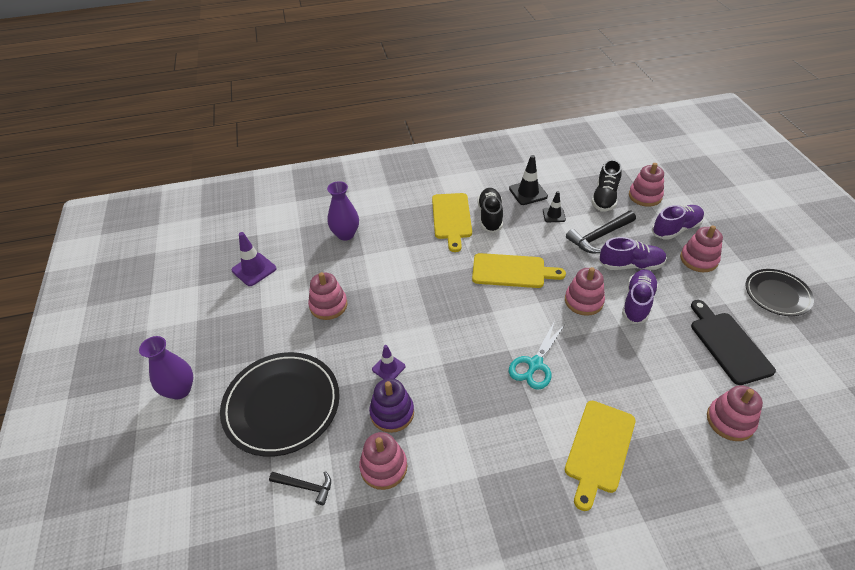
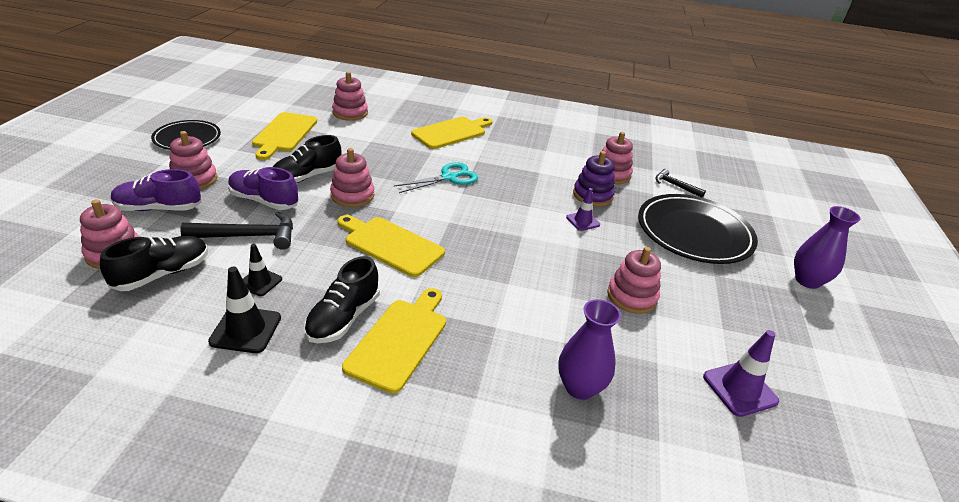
camera: 160 degrees left, 10 degrees down
(637, 302) = (307, 177): purple shoe -> black shoe
(728, 344) = (284, 134): black cutting board -> yellow cutting board

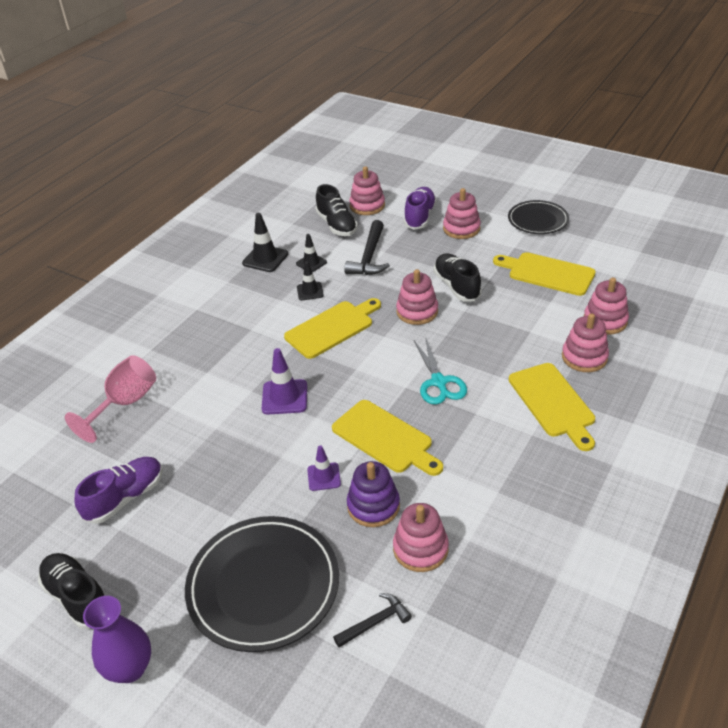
camera: 115 degrees right, 5 degrees up
(264, 201) = (419, 263): purple shoe -> purple shoe (125, 497)
(324, 272) = (310, 291): none -> black traffic cone
(343, 318) = (255, 298): black shoe -> black shoe (77, 597)
(400, 340) = (220, 321): yellow cutting board -> yellow cutting board (385, 438)
(580, 387) = (125, 403): purple vase -> pink goblet
(631, 296) = (193, 473): pink stacking toy -> pink stacking toy (584, 357)
(740, 389) = (59, 504): purple traffic cone -> purple traffic cone (284, 397)

